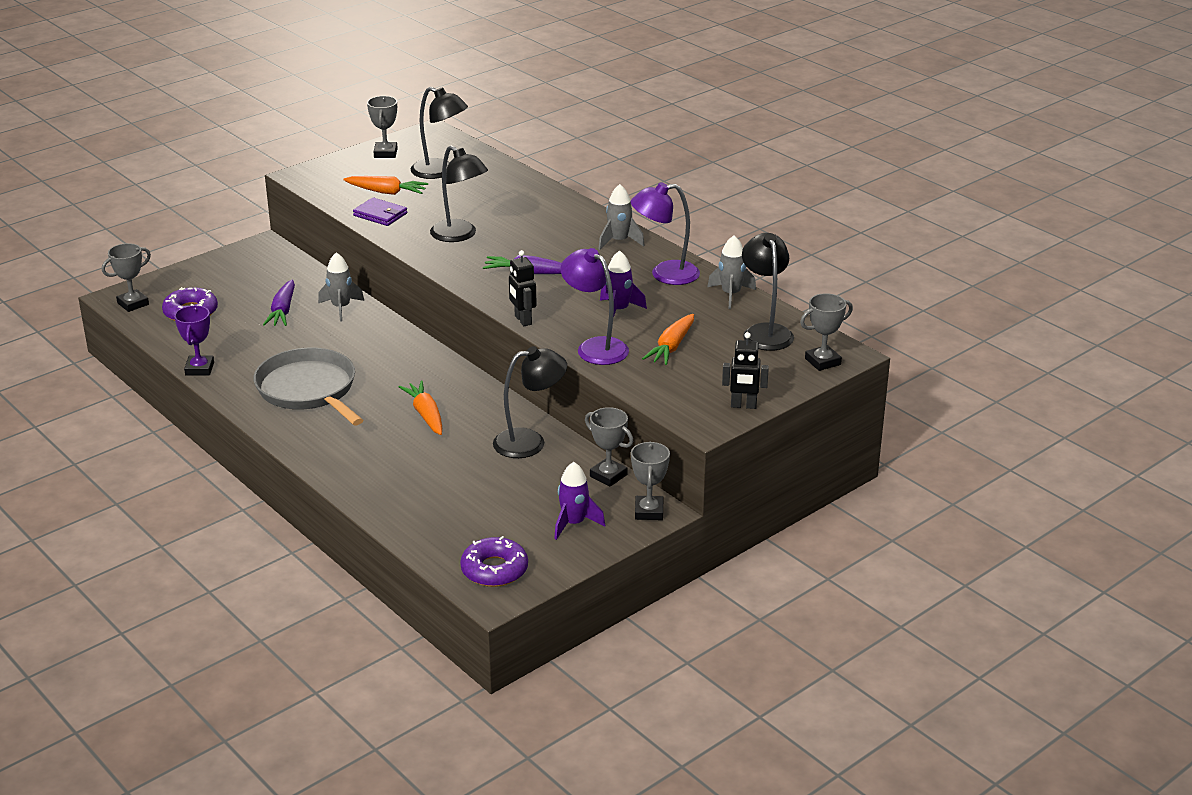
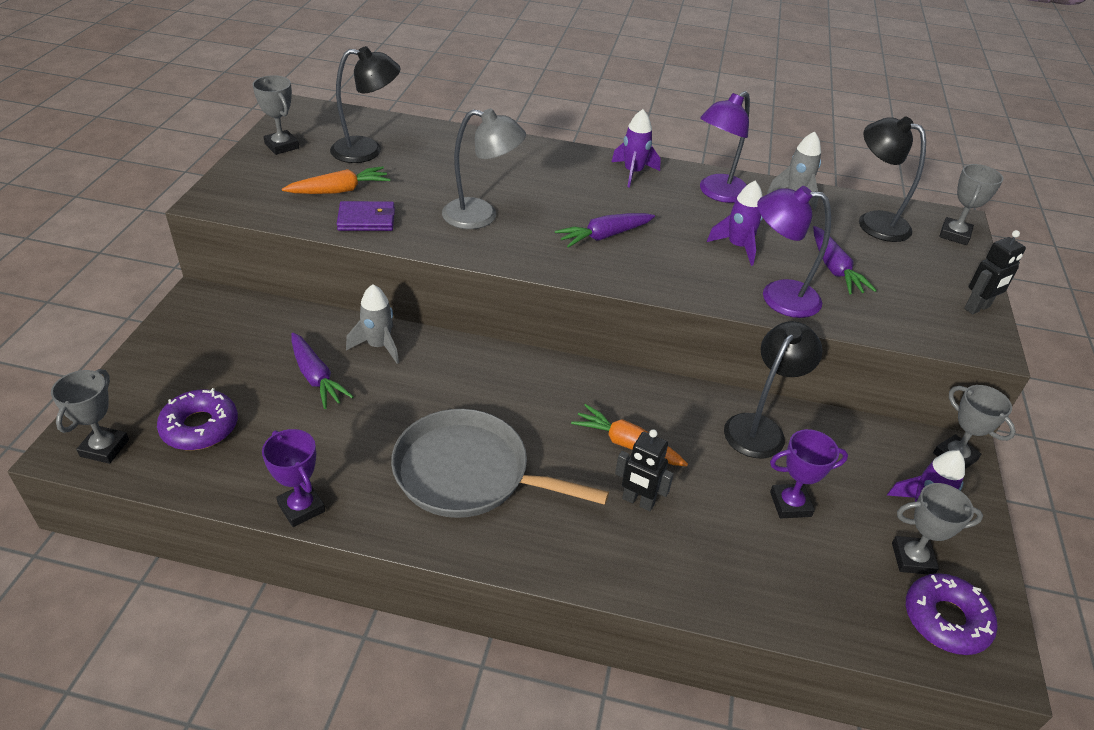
camera: 40 degrees left, 10 degrees up
(460, 235) = (481, 216): black lamp -> grey lamp
(485, 483) = (790, 504): none -> purple trophy
(522, 320) = (674, 293): black robot -> black robot (638, 501)
(608, 475) = (871, 432): grey trophy -> grey trophy (912, 558)
(619, 241) = (633, 173): grey rocket -> purple rocket
(671, 347) = (834, 268): orange carrot -> purple carrot

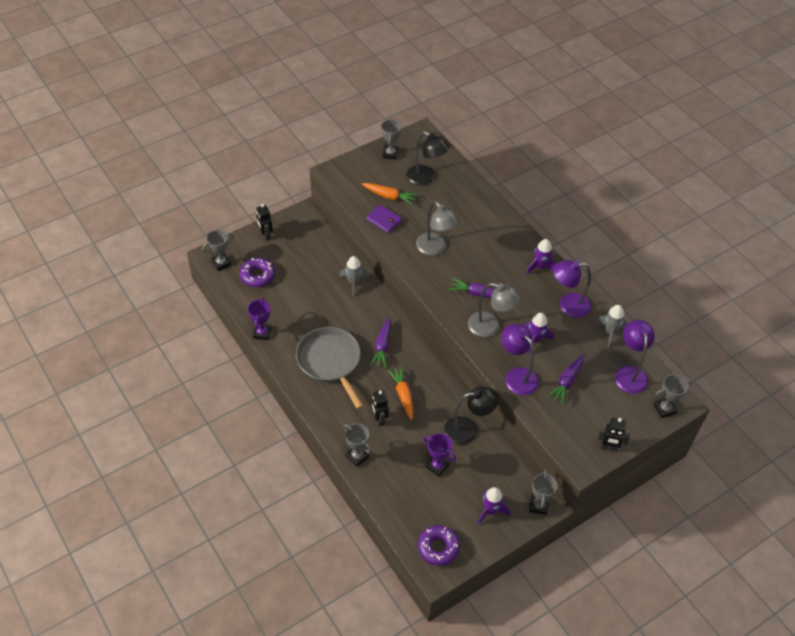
camera: 45 degrees right, 10 degrees up
(154, 363) = (265, 235): none -> black robot
(316, 377) = (316, 281): purple carrot -> purple carrot (382, 346)
(670, 262) = (490, 327): none -> grey lamp
(873, 222) = (629, 373): black lamp -> purple lamp
(912, 558) = (457, 521): grey trophy -> grey trophy (357, 456)

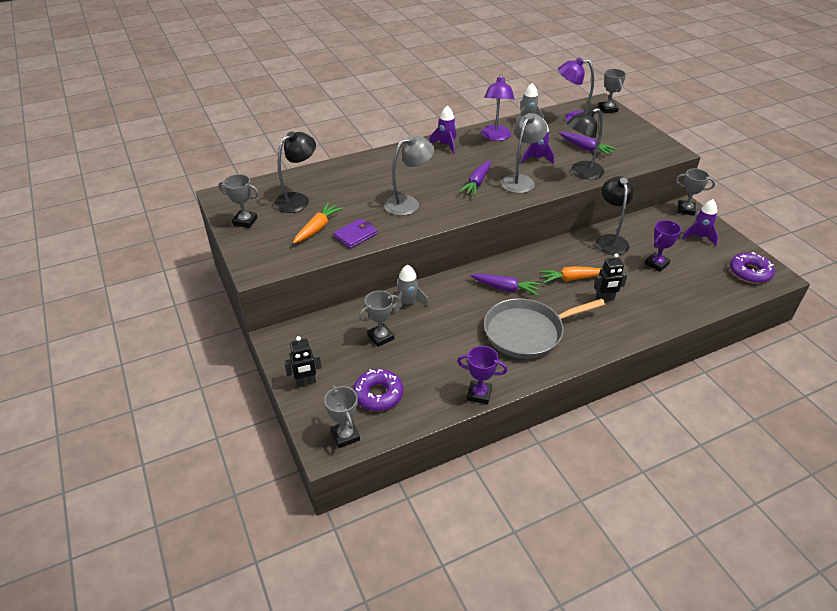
camera: 80 degrees left, 10 degrees down
(357, 456) = (656, 319): grey trophy -> grey trophy (380, 337)
(517, 376) = (581, 172): purple lamp -> black lamp
(609, 447) = (653, 138): black robot -> none

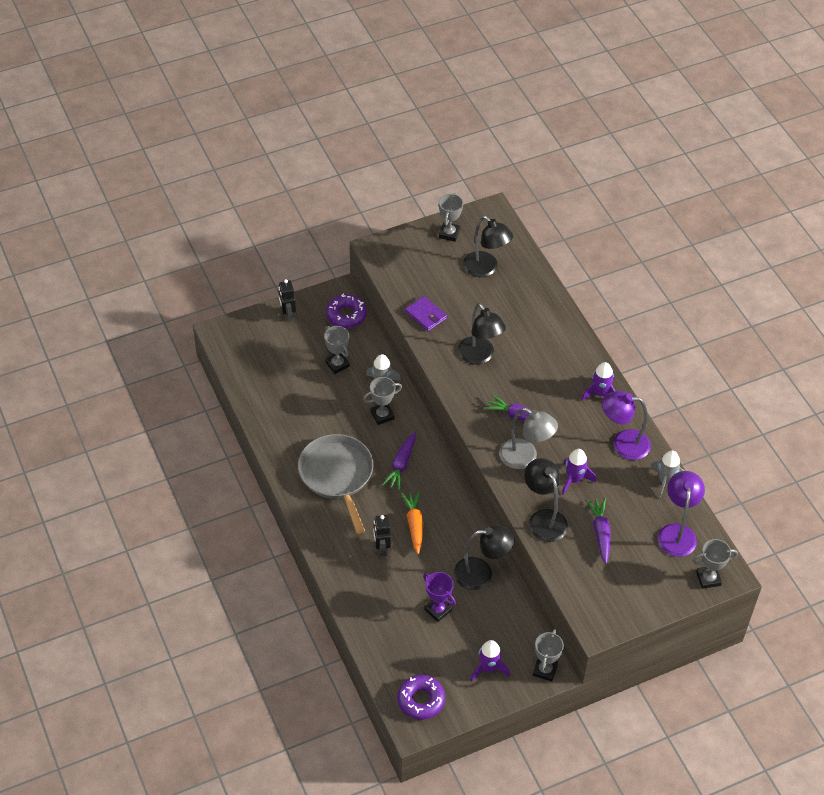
camera: 90 degrees right, 10 degrees up
(317, 228) = (437, 286): orange carrot -> none
(345, 436) = (230, 343): grey trophy -> grey trophy (382, 415)
(378, 394) = (270, 363): purple donut -> purple donut (346, 315)
(408, 203) = (479, 356): grey lamp -> black lamp
(479, 394) = (264, 431): purple trophy -> none
(585, 148) = (600, 533): purple carrot -> purple carrot turned 135 degrees clockwise

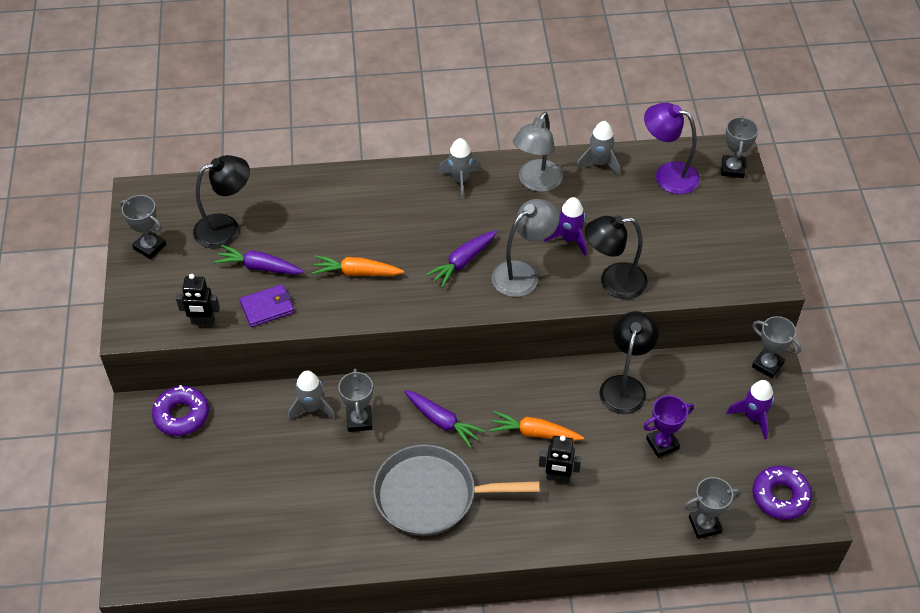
camera: 70 degrees left, 0 degrees up
(287, 315) = (147, 483): black robot -> black robot (203, 321)
(337, 364) = (256, 447): grey trophy -> grey trophy (704, 525)
(479, 356) = (357, 273): black lamp -> orange carrot
(600, 393) = (460, 180): purple rocket -> grey rocket
(600, 533) = (648, 238): purple carrot -> purple carrot (259, 267)
(623, 444) = (536, 182): purple lamp -> grey lamp

